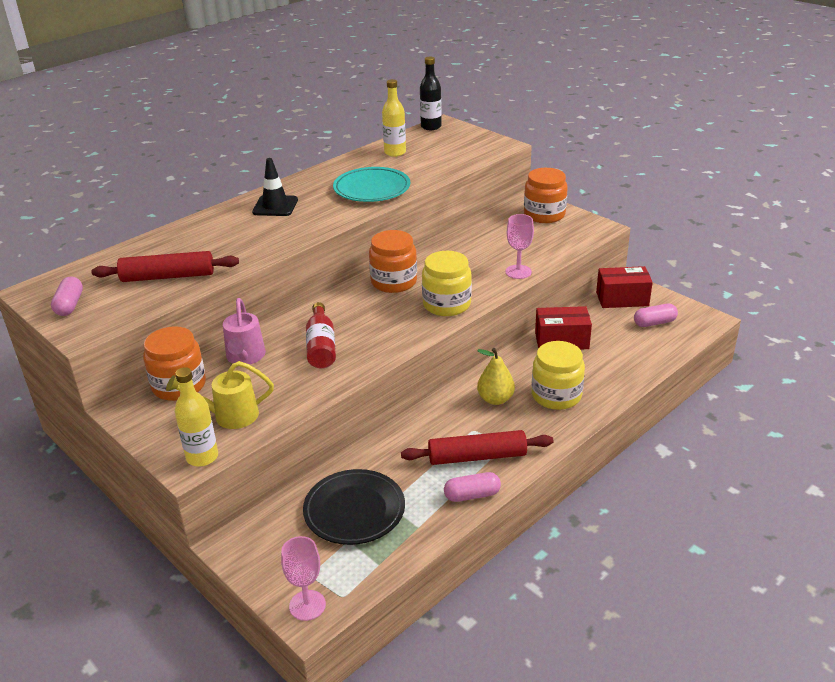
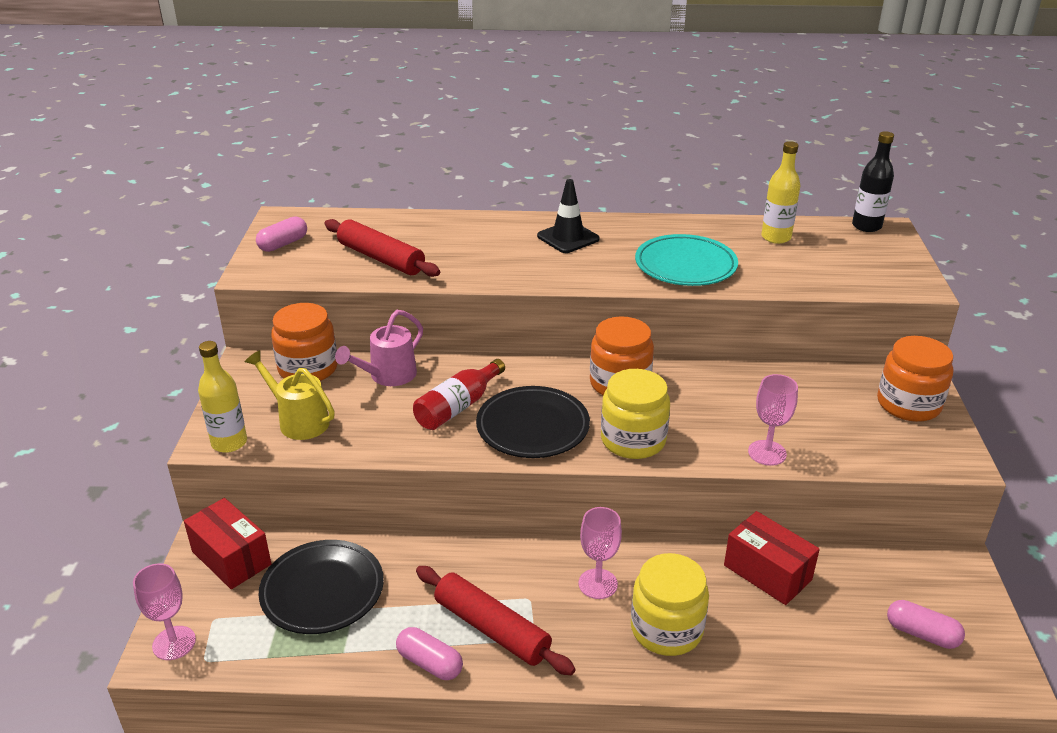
camera: 45 degrees right, 0 degrees up
(383, 330) = (533, 427): none -> black plate
(495, 399) = (598, 584): yellow pear -> pink goblet
(622, 299) = (922, 575): red box -> red box (231, 558)

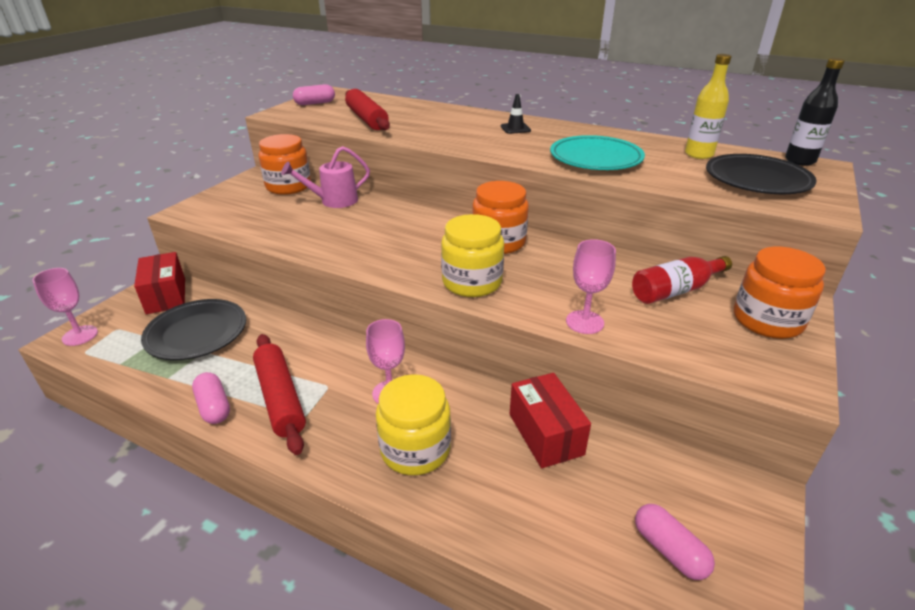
camera: 25 degrees right, 0 degrees up
(229, 443) = (193, 215): yellow bottle -> none
(298, 421) = (248, 213): yellow watering can -> none
(458, 407) = (360, 229): red bottle -> red bottle (675, 290)
(533, 427) = (401, 254): black plate -> black plate (757, 179)
(568, 238) = (515, 128): black traffic cone -> black traffic cone, size x0.64

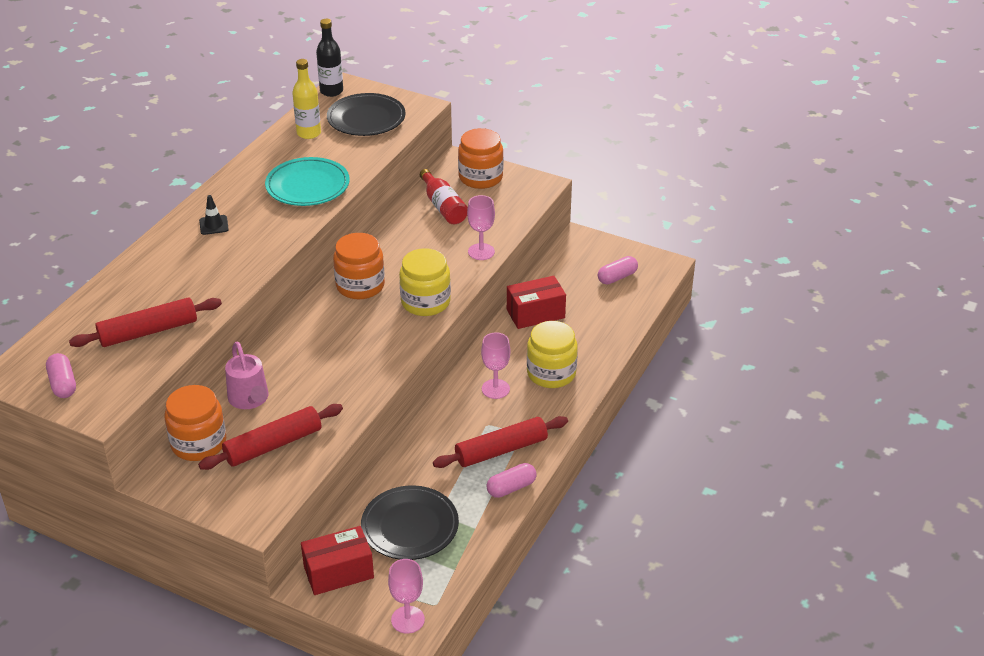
camera: 90 degrees left, 5 degrees up
(270, 213) = (273, 445): none -> red rolling pin

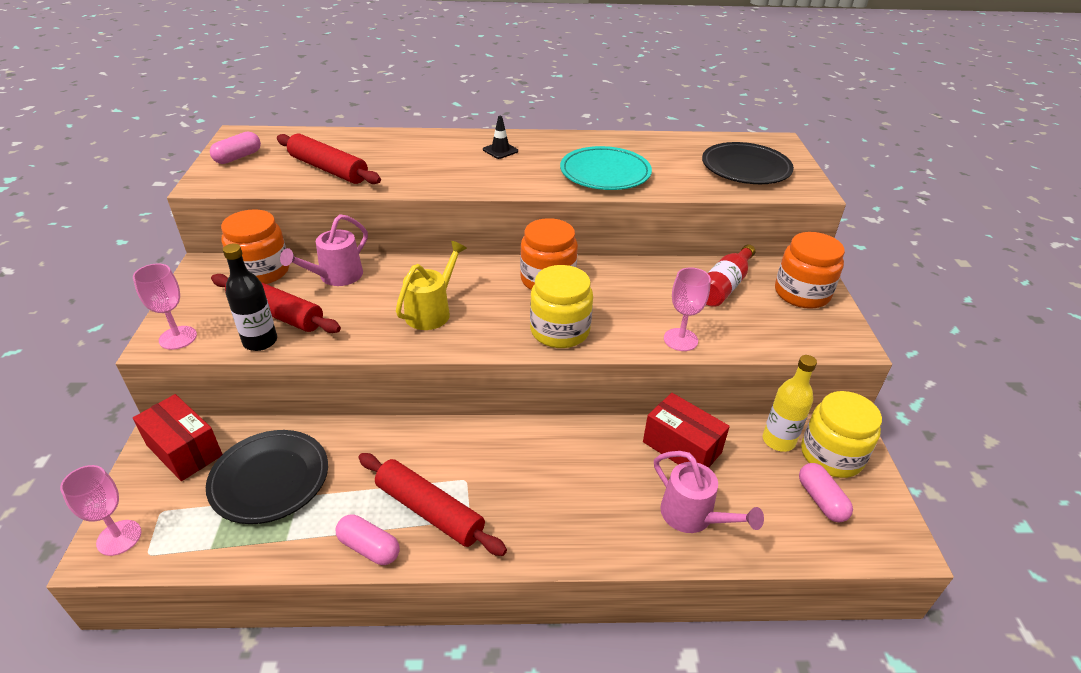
camera: 60 degrees right, 0 degrees up
(309, 133) = (683, 149): yellow bottle -> yellow bottle (778, 440)
(331, 91) = (760, 139): black bottle -> black bottle (260, 341)
(347, 358) = (432, 311): none -> yellow watering can
(495, 389) = (529, 463): pink goblet -> pink goblet (178, 338)
(551, 373) = (592, 505): yellow jar -> yellow jar (831, 455)
(591, 334) = (693, 517): none -> pink watering can
(617, 277) = (821, 500): pink capsule -> pink capsule turned 45 degrees clockwise

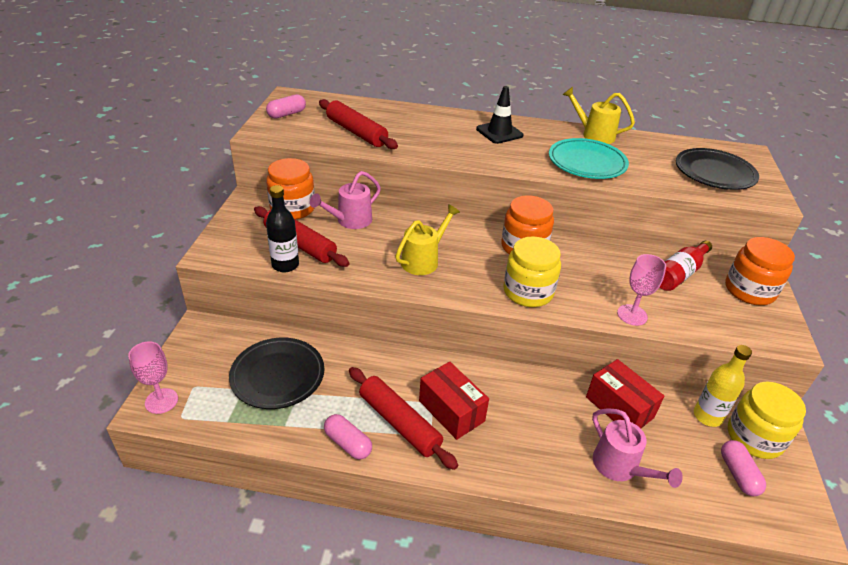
camera: 10 degrees right, 0 degrees up
(178, 338) = (223, 253): pink goblet -> none
(184, 450) = (216, 342): red box -> red box (451, 411)
(500, 150) = (499, 132): black traffic cone -> black traffic cone, size x1.57
(607, 141) = (593, 135): none -> yellow watering can

